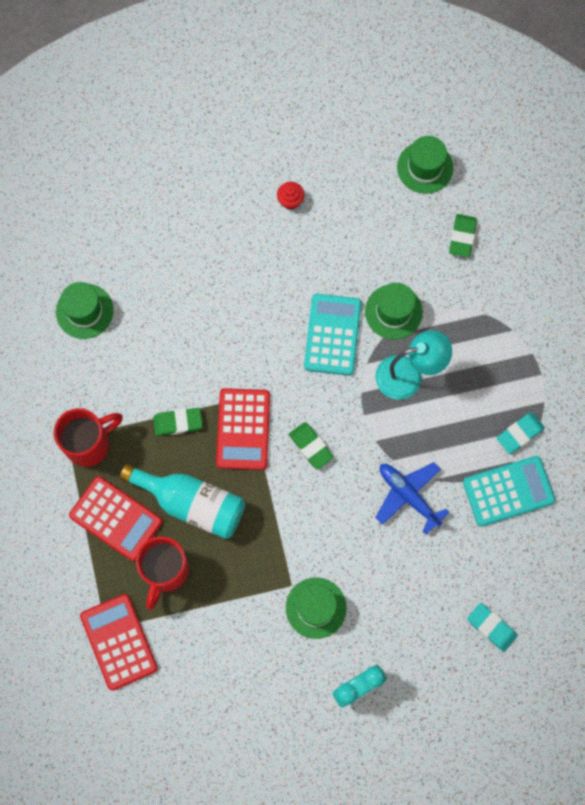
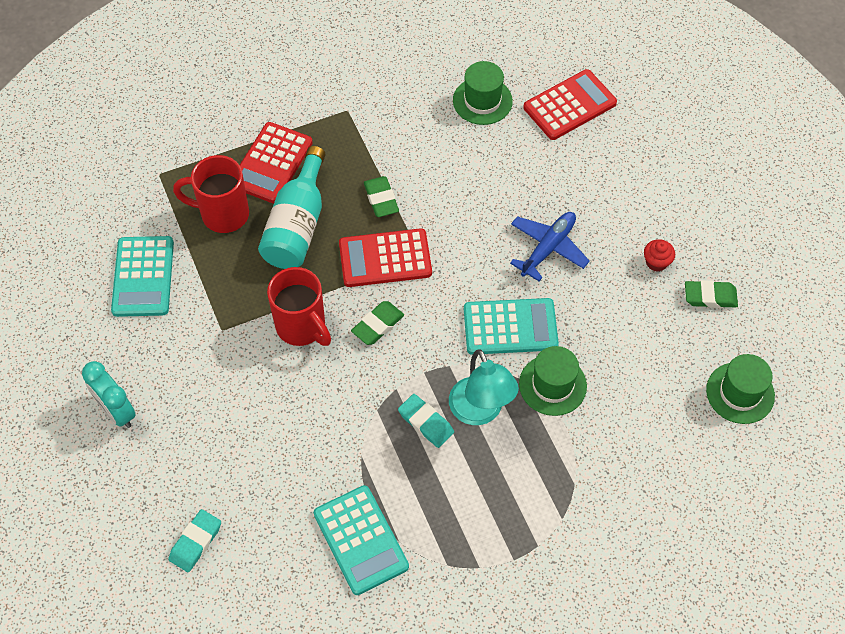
camera: 80 degrees right, 15 degrees down
(89, 444) = (344, 128): red mug -> red mug (302, 327)
(119, 642) = (147, 187): red calculator -> red calculator (569, 105)
(221, 653) = (143, 277): none -> turquoise calculator
(316, 608) = (199, 357): green hat -> none
(408, 496) = (338, 431): blue plane -> blue plane (548, 248)
(462, 237) = (664, 446): green eraser -> green eraser (710, 297)
(519, 434) = (433, 544): turquoise eraser -> turquoise eraser (426, 423)

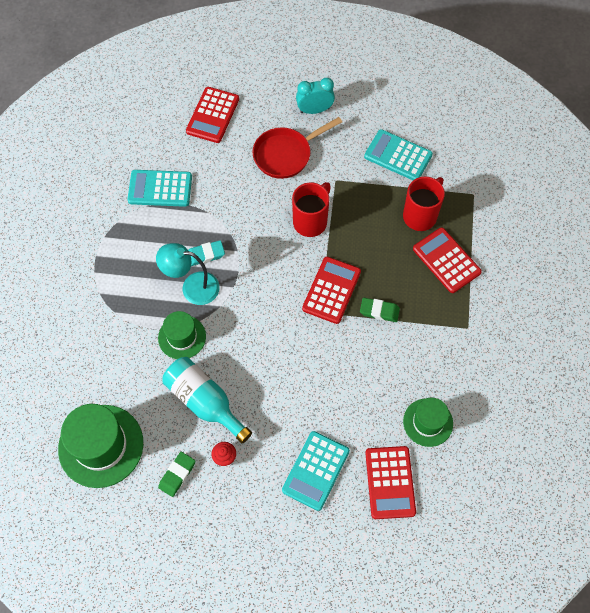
camera: 120 degrees right, 5 degrees up
(196, 542) = (213, 115): turquoise eraser -> red calculator
(213, 409) = (286, 154): none -> red pan
(297, 226) = (387, 252): turquoise bottle -> turquoise bottle (204, 402)
(302, 327) = (311, 221): red mug -> red mug turned 135 degrees clockwise
(378, 325) = (286, 262): green eraser -> none
(510, 327) = (236, 336): turquoise calculator -> turquoise calculator (316, 470)
(548, 248) = (279, 393): blue plane -> none
(740, 393) = (101, 446): green hat -> green hat, size x1.68

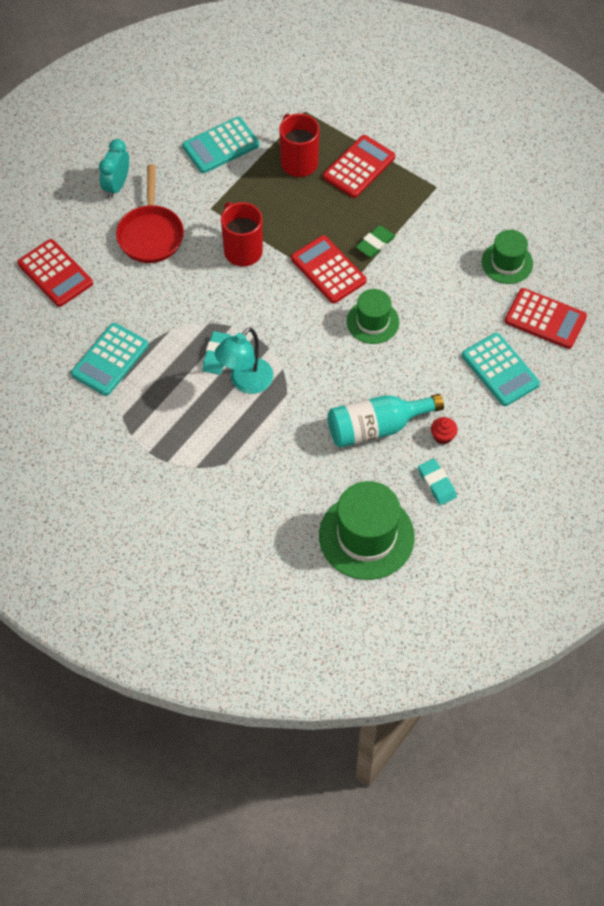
camera: 60 degrees left, 5 degrees down
(177, 475) = (436, 483): green eraser -> turquoise eraser
(182, 337) = (295, 416): green hat -> green hat (372, 322)
(446, 260) = (359, 167): red calculator -> red calculator turned 135 degrees clockwise

